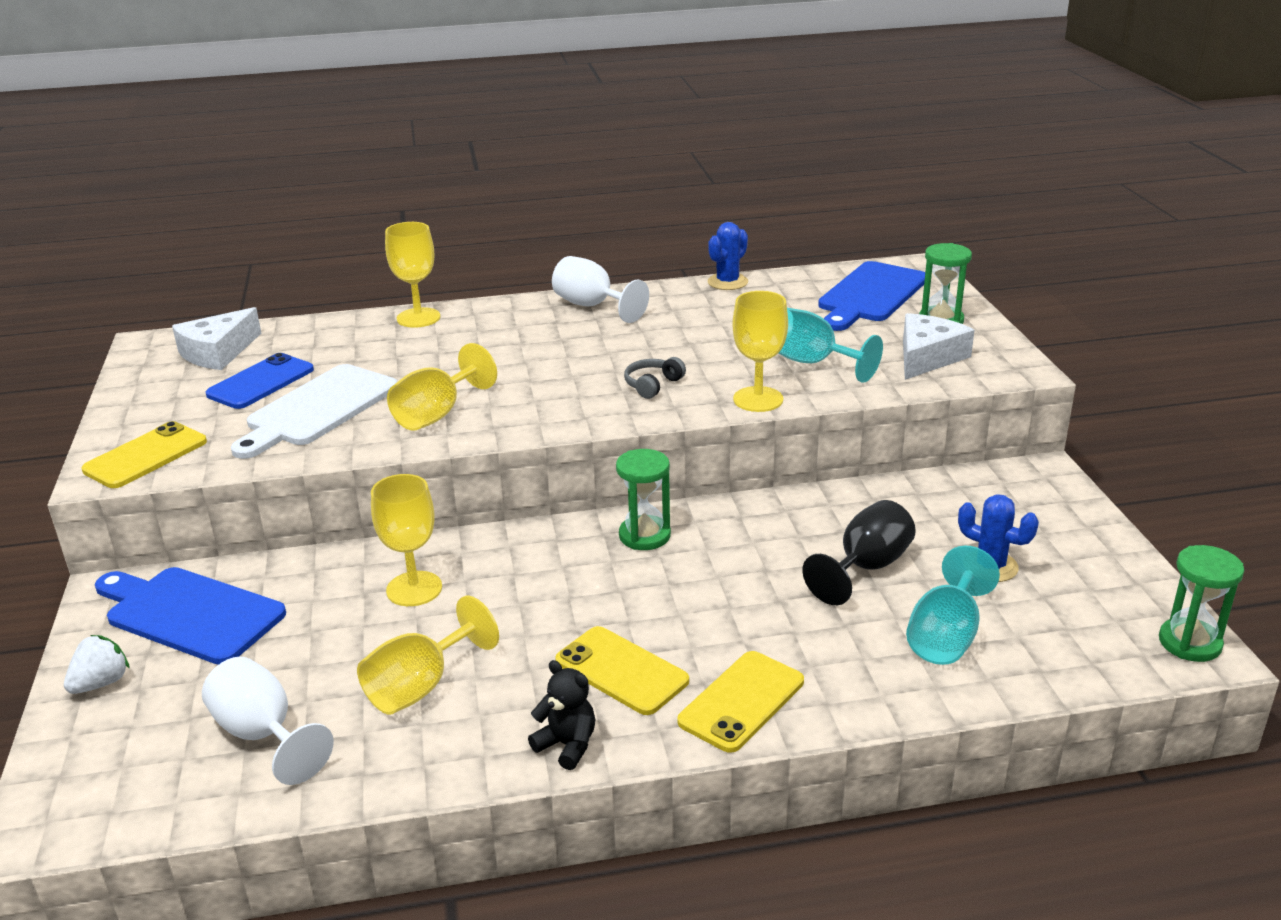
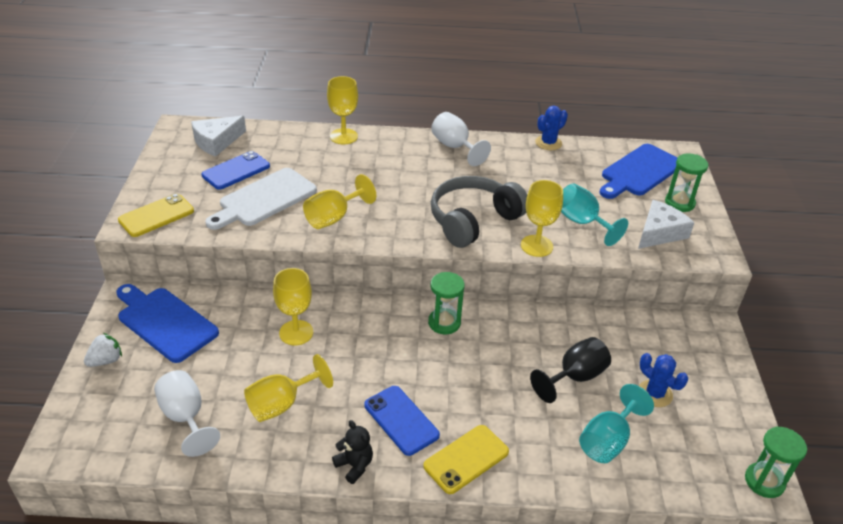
camera: 10 degrees right, 10 degrees up
(621, 671) = (401, 420): yellow phone -> blue phone
(653, 385) = (473, 220): grey headphones -> grey headphones, size x2.40

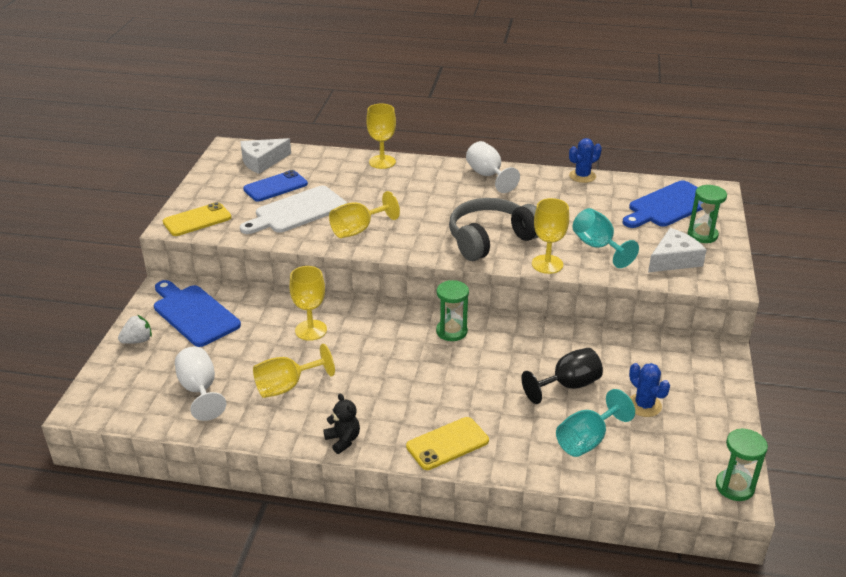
camera: 10 degrees right, 5 degrees down
(401, 420) = (393, 408): blue phone -> none

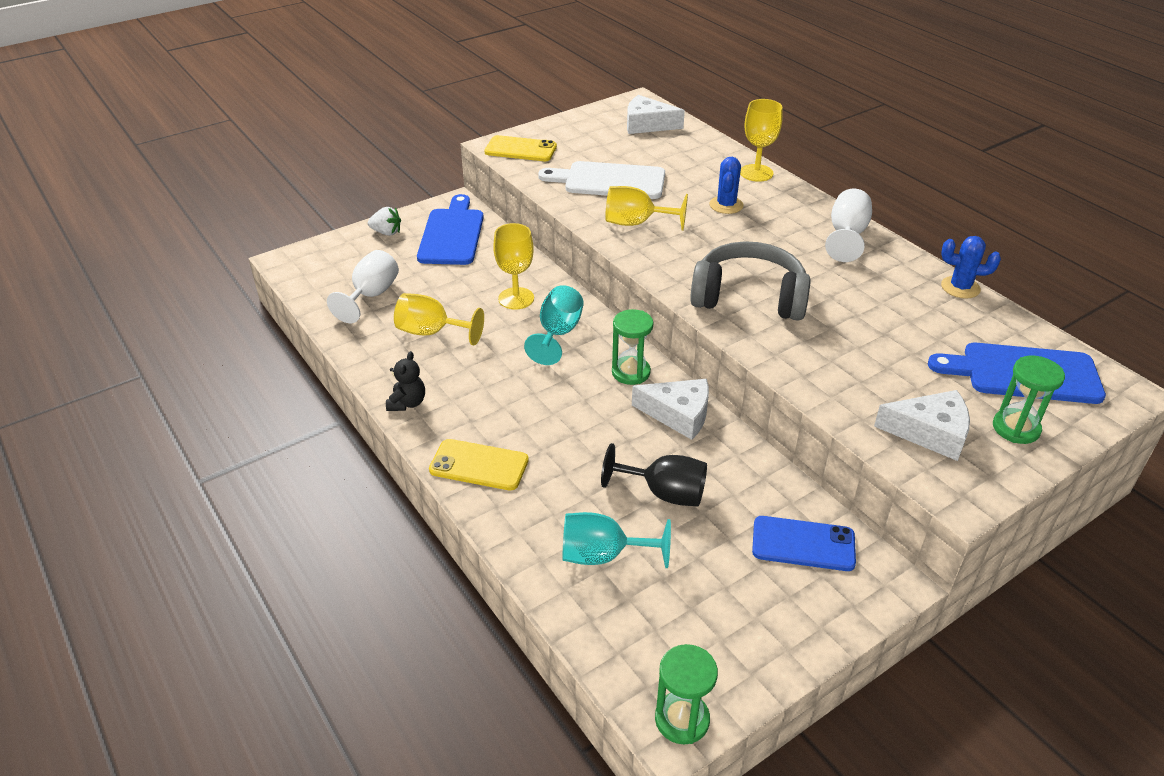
camera: 45 degrees right, 5 degrees up
(275, 186) = (624, 151): blue phone -> blue phone (803, 544)
(512, 338) = (678, 414): none -> white cheese
(547, 264) = (769, 353): yellow goblet -> none
(598, 247) = (856, 367): turquoise goblet -> turquoise goblet (558, 334)
(644, 405) = (713, 567): blue cactus -> blue cactus (726, 205)

